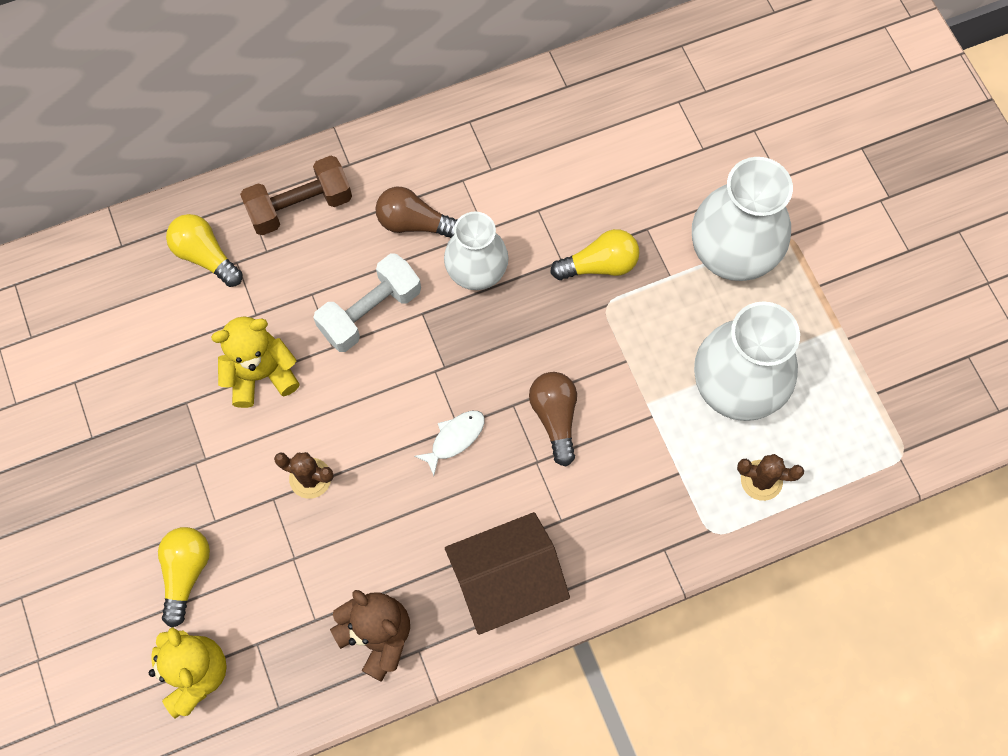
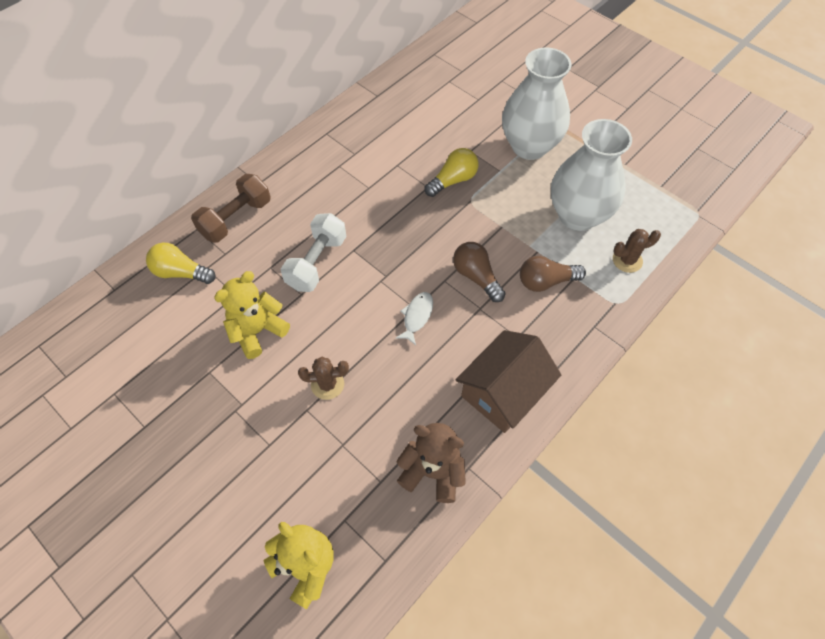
camera: 25 degrees left, 10 degrees down
(186, 573) = (263, 492): yellow light bulb -> none
(414, 223) = (320, 200): brown light bulb -> brown light bulb (545, 281)
(476, 273) = (377, 213): white vase -> none

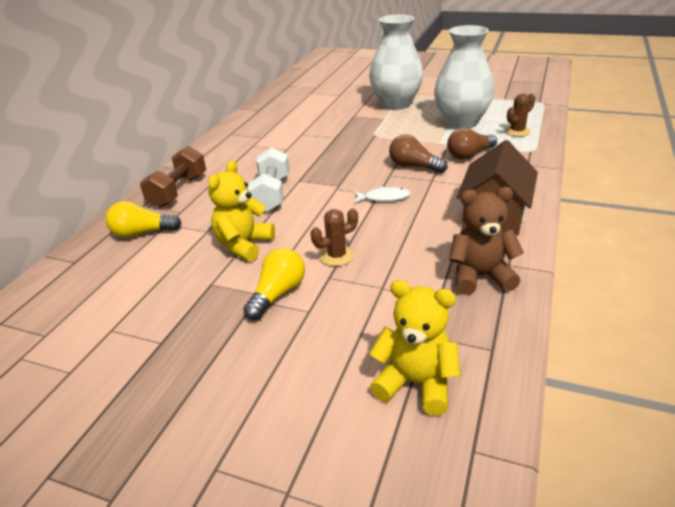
camera: 20 degrees left, 25 degrees down
(417, 316) = (384, 198): white fish -> white fish turned 90 degrees clockwise
(453, 180) = (352, 130): yellow light bulb -> yellow light bulb (278, 294)

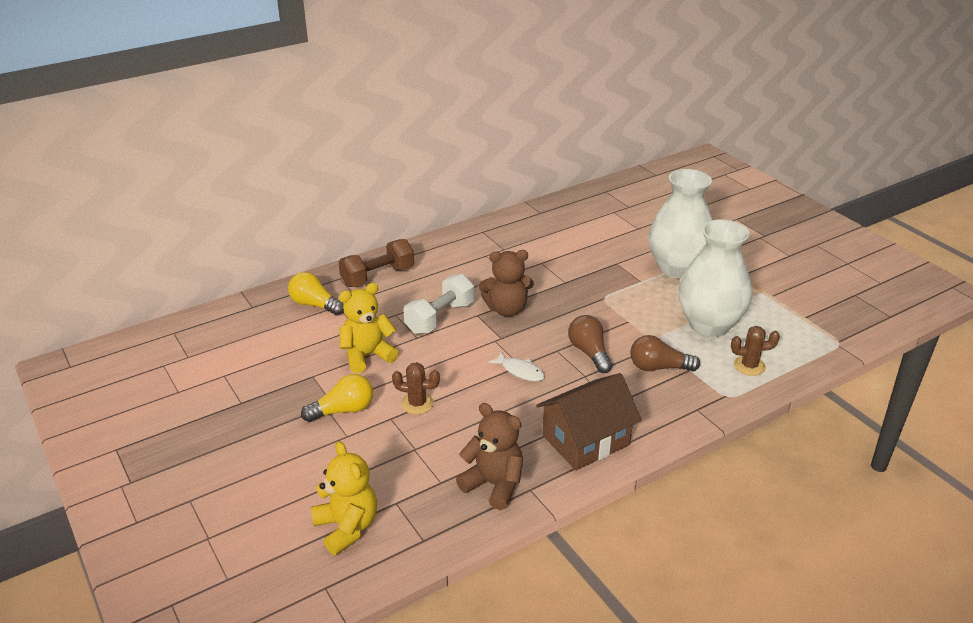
camera: 35 degrees right, 0 degrees up
(317, 168) = (506, 309): none -> brown teddy bear

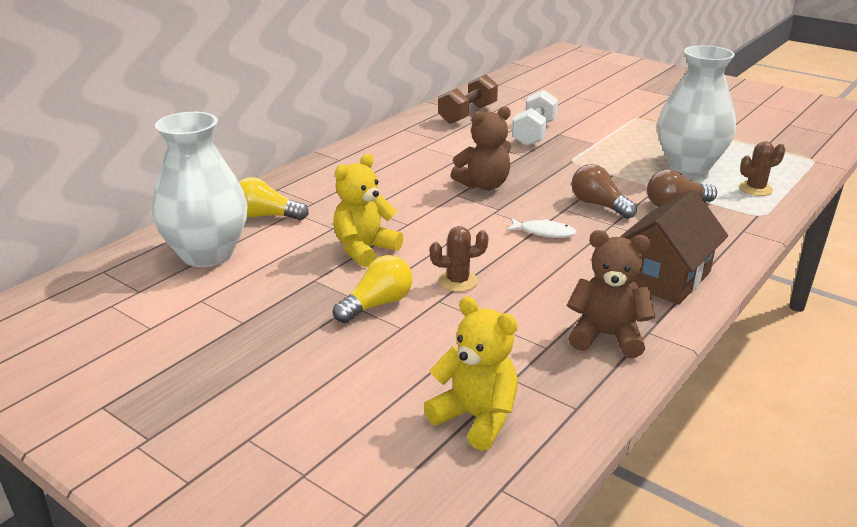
camera: 20 degrees left, 5 degrees down
(378, 277) = (321, 181): brown dumbbell -> brown dumbbell (468, 114)
(440, 318) = (419, 203): white dumbbell -> white dumbbell (534, 133)
(677, 268) = (618, 129): white vase -> white vase (207, 254)

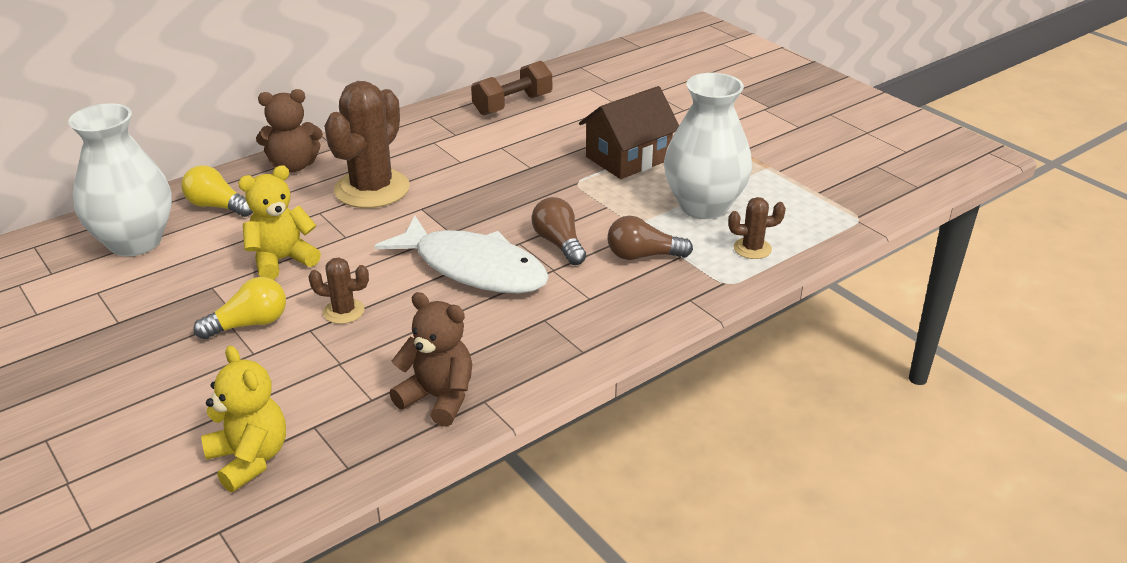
camera: 15 degrees right, 5 degrees up
(400, 186) = (372, 189): none -> brown cactus
(484, 185) = (458, 200): brown teddy bear -> brown teddy bear (293, 166)
(534, 133) = (565, 140): white dumbbell -> none
(544, 232) = (473, 268): white fish -> white fish, size x2.49
(664, 277) = (553, 341): brown house -> brown house (628, 158)

